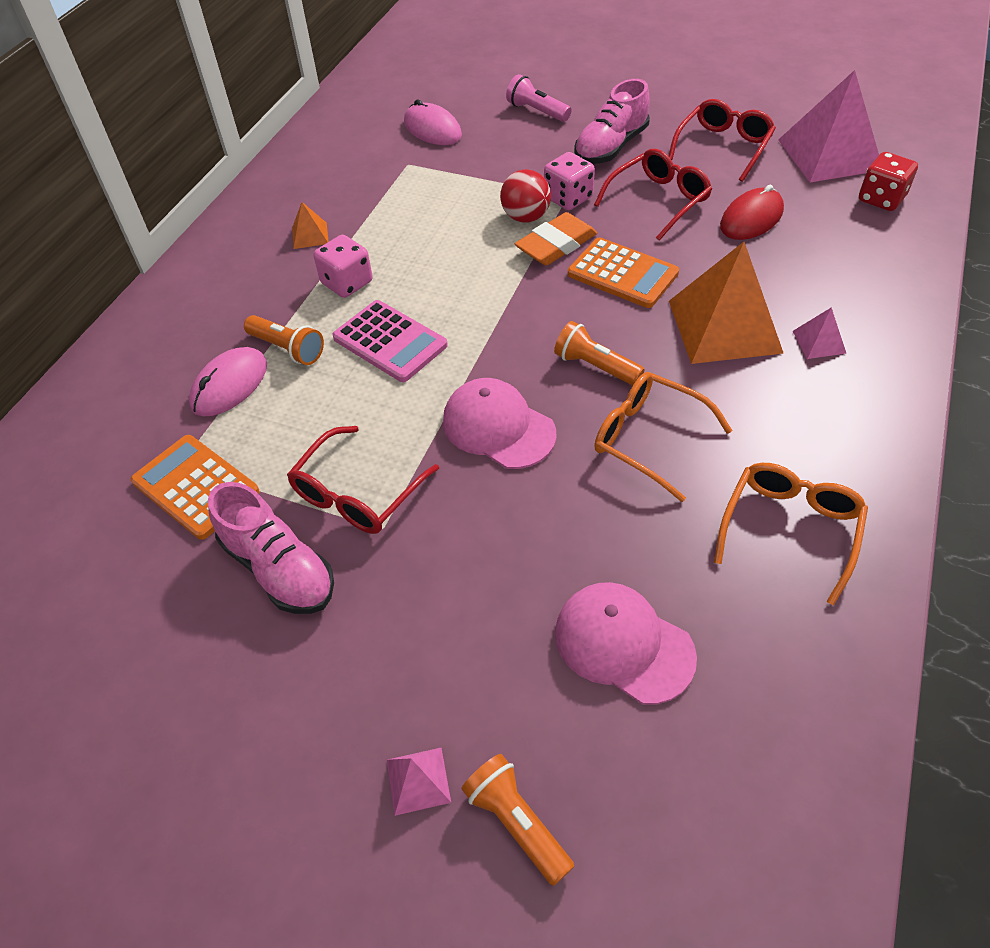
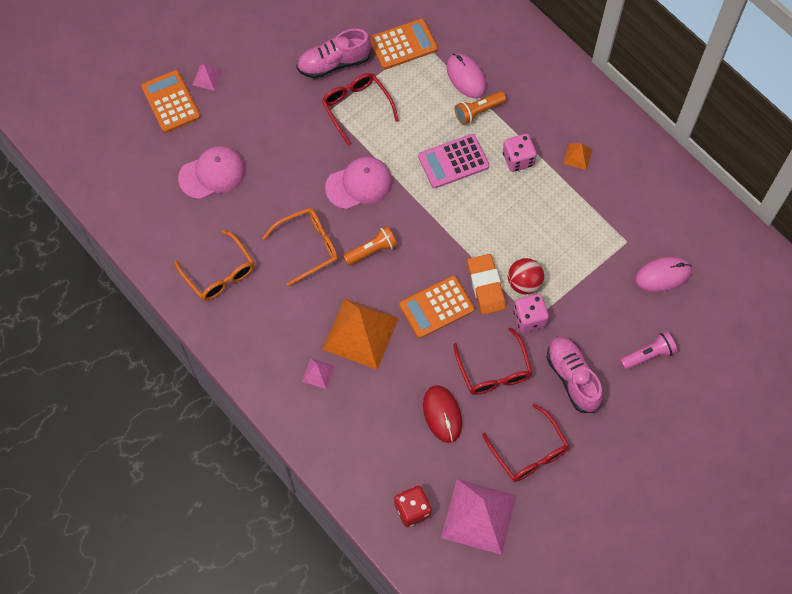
camera: 115 degrees right, 15 degrees up
(516, 823) = (170, 102): orange flashlight -> orange calculator

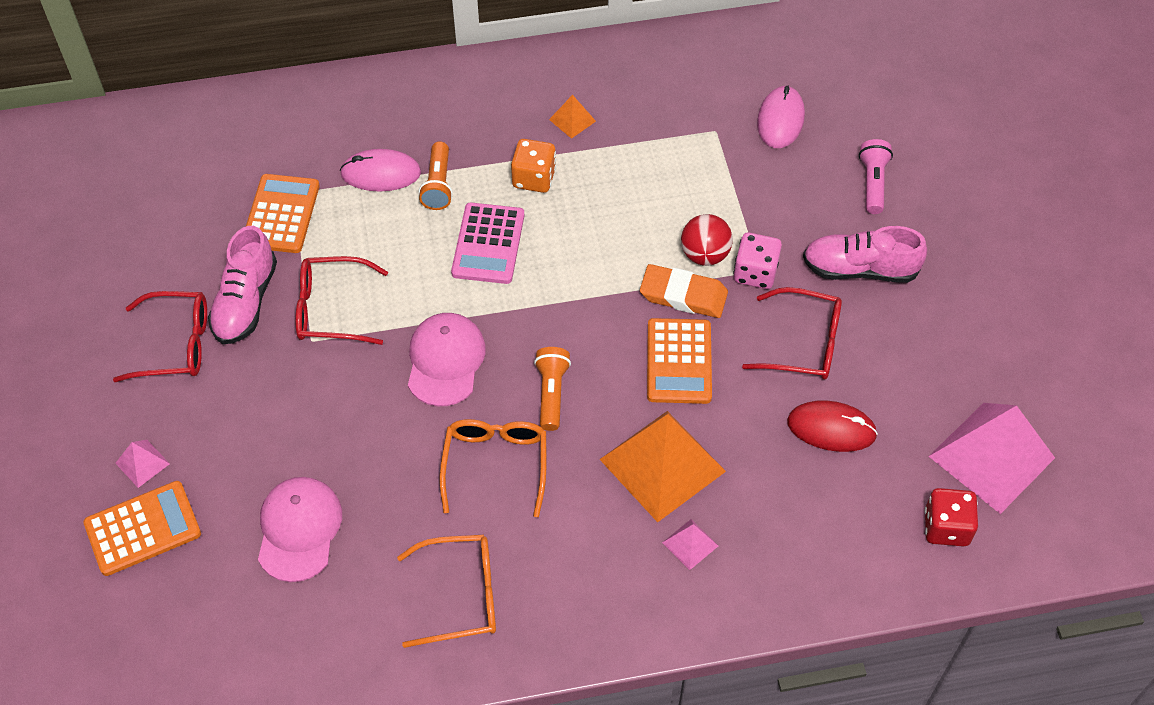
camera: 60 degrees left, 10 degrees down
(170, 102) = (143, 528): orange calculator -> orange calculator turned 150 degrees clockwise
(518, 159) = (534, 178): pink dice -> orange dice
(529, 452) = (933, 361): red glasses -> red glasses (176, 344)

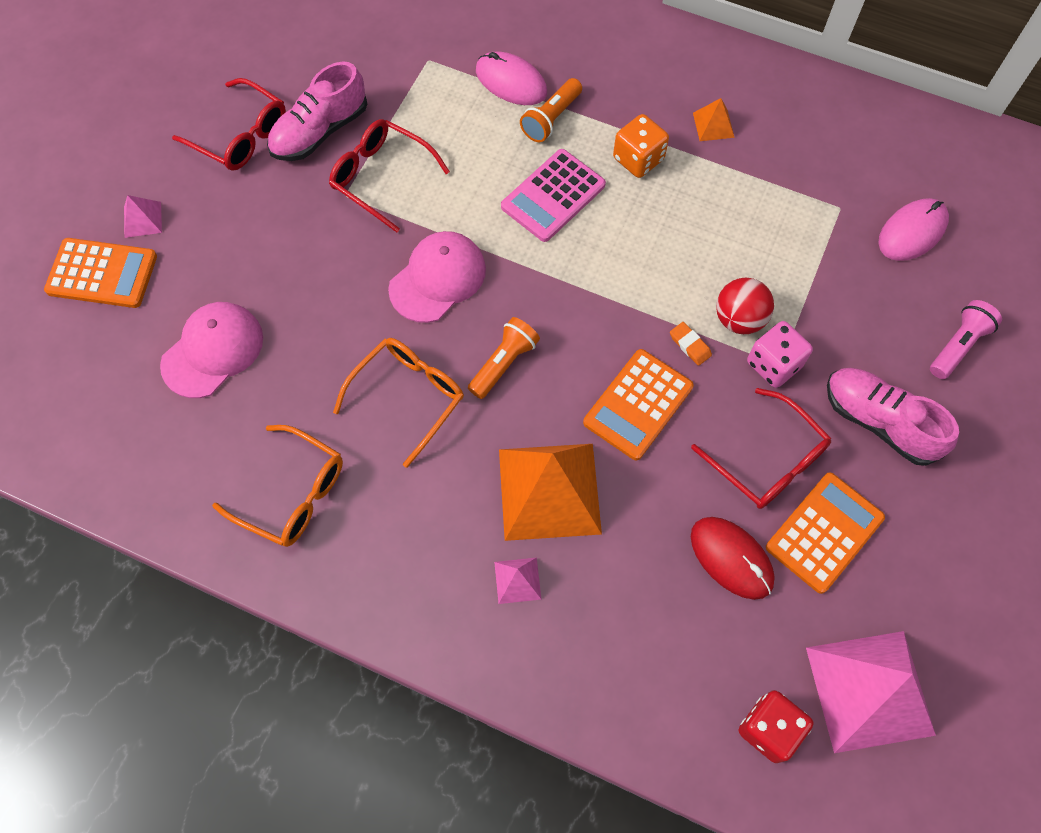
camera: 35 degrees right, 10 degrees up
(281, 214) = (404, 72): orange calculator -> orange calculator (824, 532)
(683, 295) = (690, 345): orange eraser -> orange eraser, size x0.49

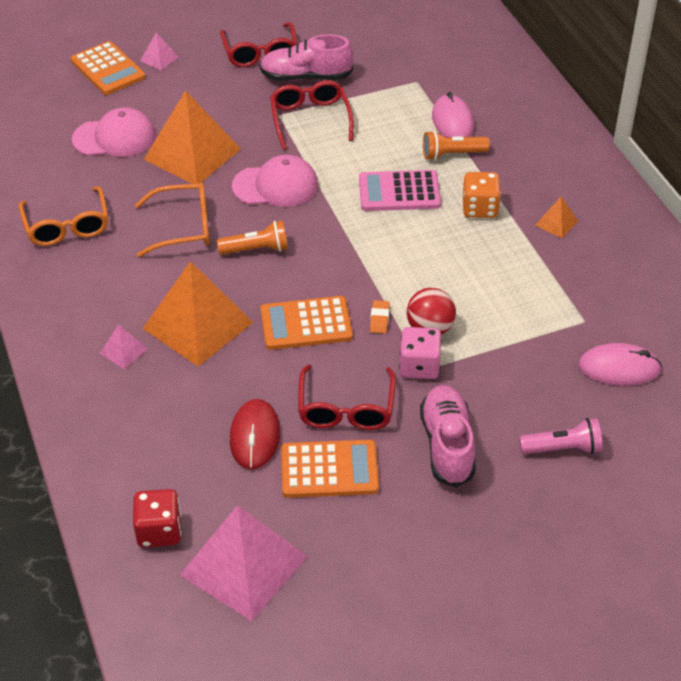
camera: 45 degrees right, 20 degrees down
(315, 307) = (192, 154): none -> orange pyramid

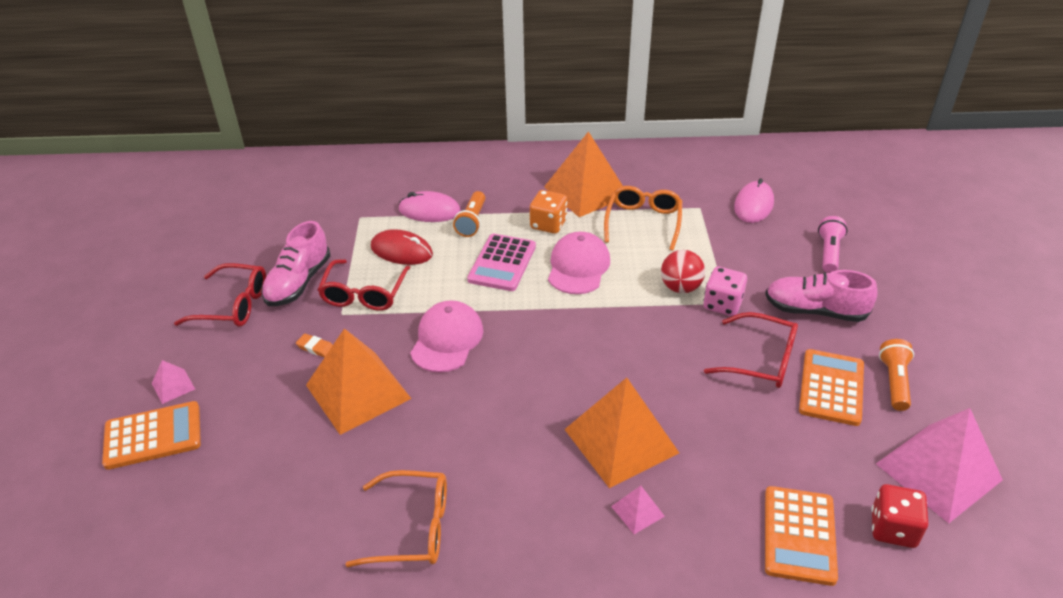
camera: 70 degrees left, 5 degrees down
(114, 138) = (284, 453): pink cap -> pink cap (578, 267)
(184, 227) = (470, 422): orange glasses -> orange glasses (643, 222)
(255, 436) = (782, 429): red mouse -> red mouse (401, 251)
(256, 249) = (531, 373): orange flashlight -> orange flashlight (894, 382)
(306, 324) = (648, 362): orange calculator -> orange calculator (799, 535)
(310, 119) = (364, 294): red glasses -> red glasses turned 90 degrees counterclockwise
(379, 319) = (658, 314): orange eraser -> orange eraser (316, 348)
(556, 223) = (586, 191): orange pyramid -> orange pyramid, size x2.31

